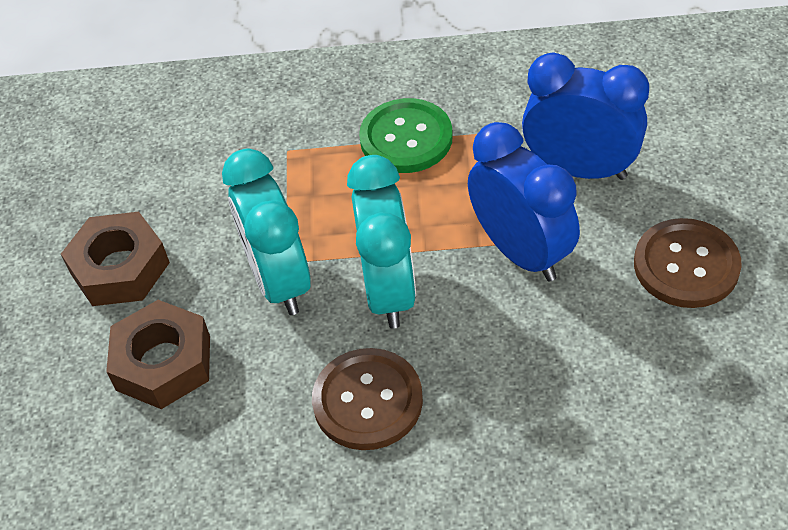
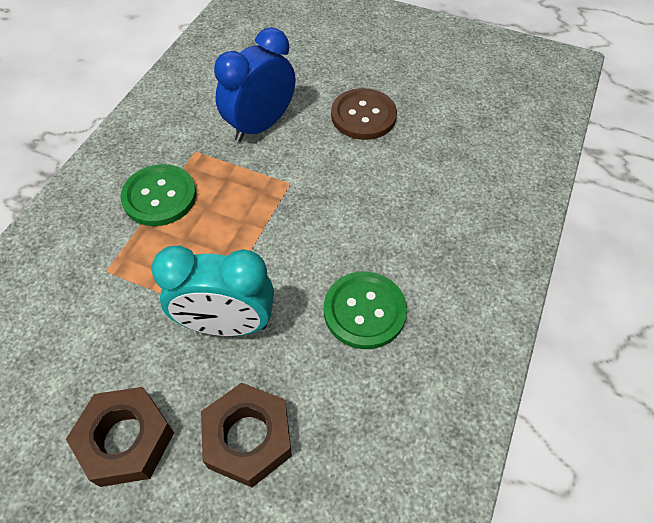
camera: 70 degrees left, 5 degrees up
(367, 401) = (364, 311): brown button -> green button
(388, 290) = (282, 261): turquoise clock -> none
(521, 252) = (302, 180): blue clock -> none

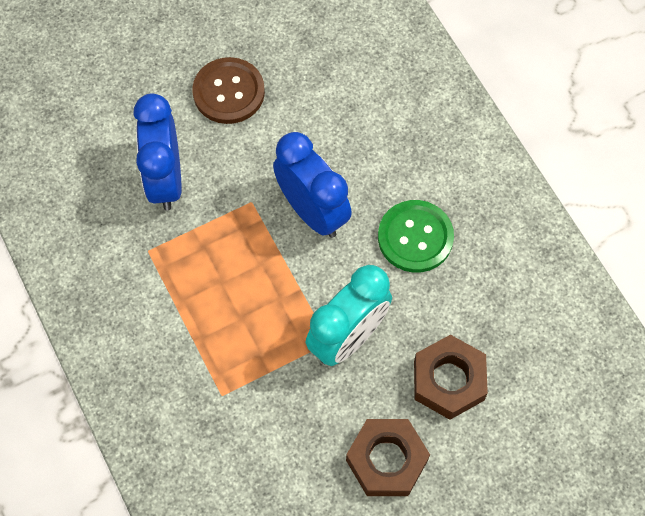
camera: 50 degrees left, 10 degrees up
(160, 196) = (177, 310): green button -> none
(318, 224) = (312, 211): none -> blue clock

